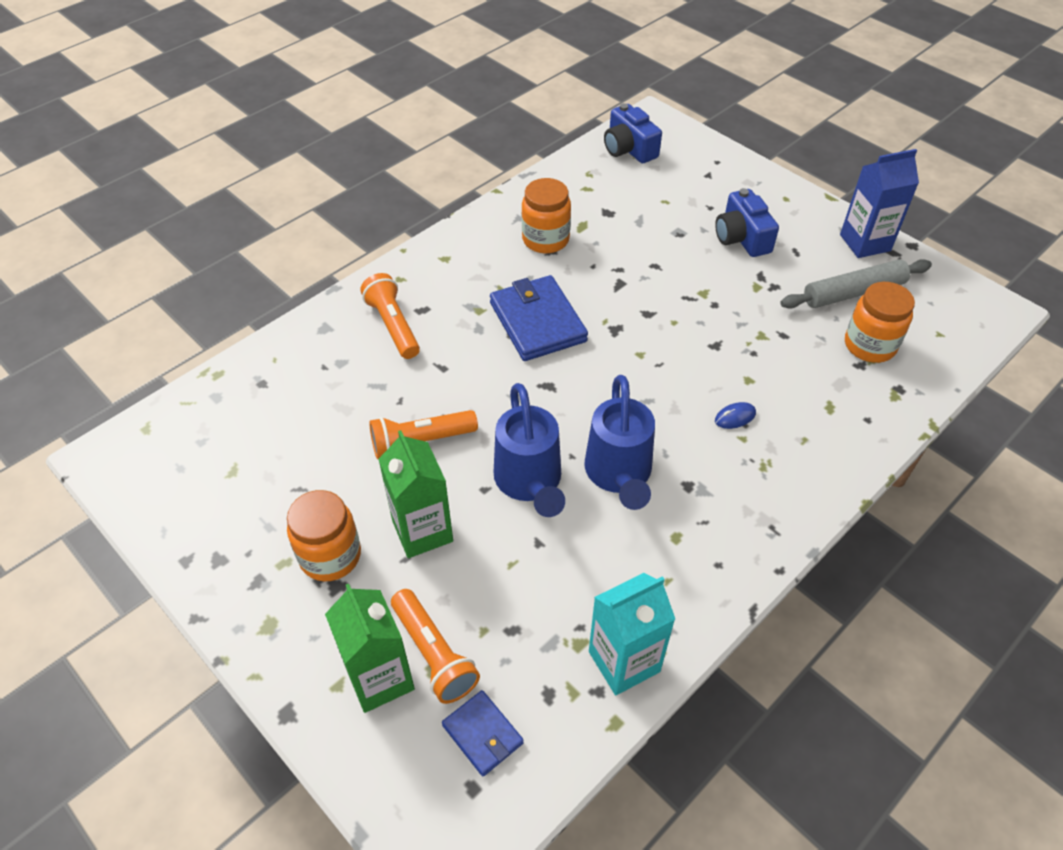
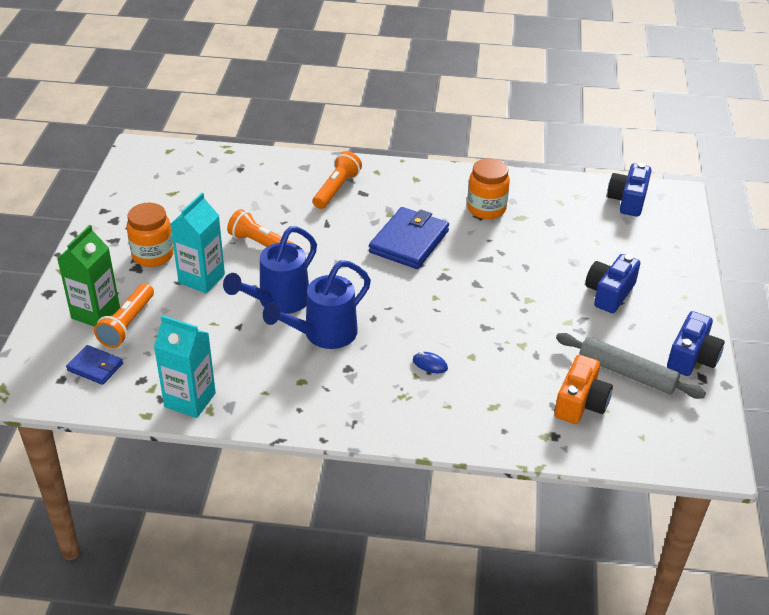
camera: 50 degrees right, 10 degrees down
(422, 531) = (201, 278): green carton -> turquoise carton
(482, 734) = (95, 367): blue wallet -> blue wallet turned 75 degrees counterclockwise
(865, 243) = (692, 357): blue carton -> blue camera
(869, 345) = (580, 403): orange jar -> orange camera

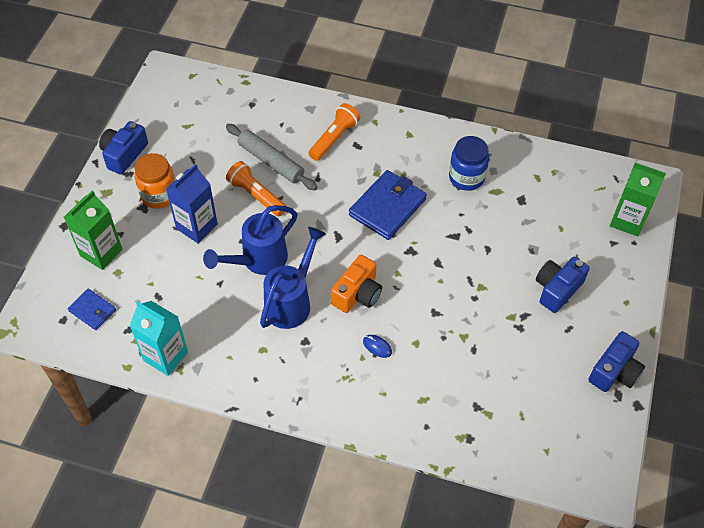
camera: 10 degrees right, 15 degrees up
(127, 324) = (126, 268): orange flashlight -> none
(201, 278) = (197, 226): turquoise carton -> blue carton
(324, 334) = (291, 302): blue watering can -> blue watering can turned 150 degrees clockwise
(486, 209) = (466, 177): orange jar -> blue jar
(580, 403) = (501, 407): orange camera -> orange camera (357, 293)
(627, 373) = (550, 380): grey rolling pin -> grey rolling pin (271, 162)
(628, 200) = (602, 183): blue camera -> blue camera (124, 154)
(663, 228) = (627, 220): none -> green carton

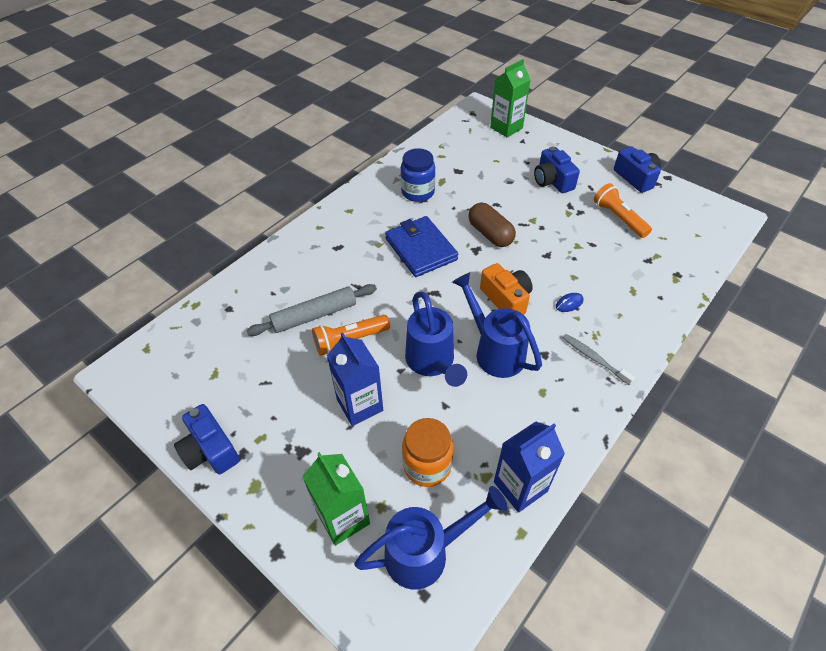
camera: 65 degrees left, 5 degrees down
(92, 310) = (425, 552): blue wallet -> blue watering can
(159, 195) = (294, 429): orange jar -> orange jar (427, 465)
(165, 356) = (520, 486): turquoise carton -> blue carton
(317, 382) = (594, 359): none -> grey toothbrush
(334, 138) = (318, 260): orange flashlight -> orange flashlight (618, 218)
(439, 256) = (490, 234): none -> brown capsule

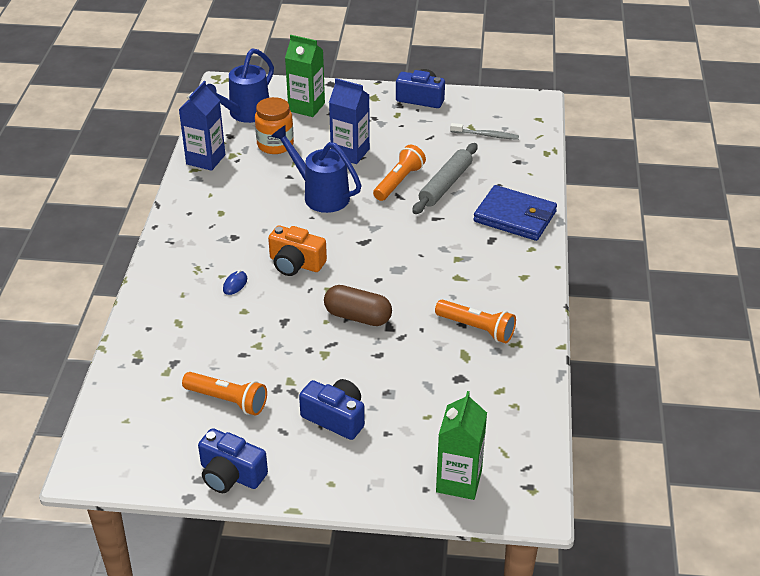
camera: 145 degrees right, 10 degrees down
(418, 192) = (476, 328): blue jar -> orange flashlight
(421, 249) = (412, 271): blue wallet -> blue wallet (515, 217)
(495, 351) = (277, 222): blue watering can -> none
(594, 359) = (190, 250): grey toothbrush -> grey toothbrush (486, 135)

